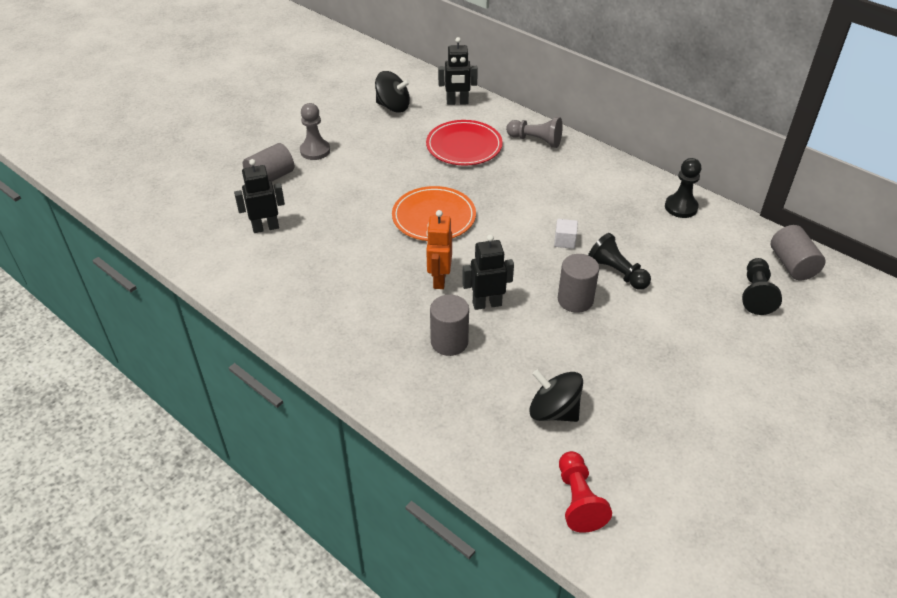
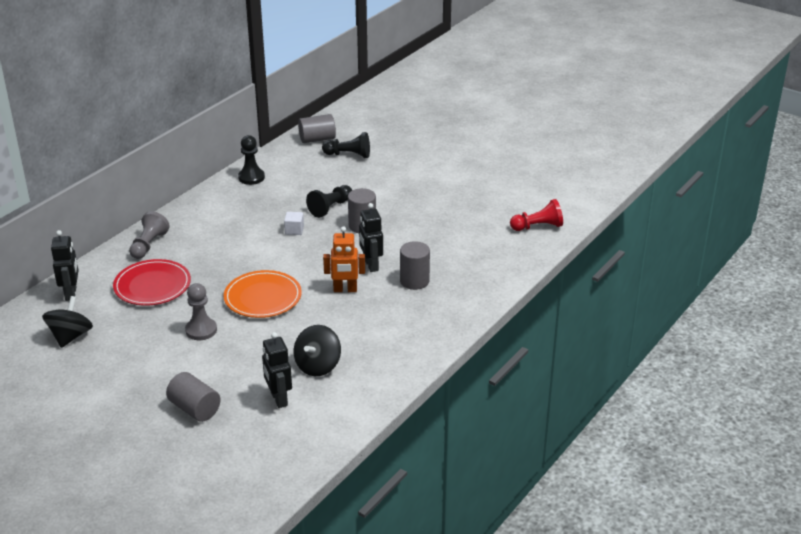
camera: 95 degrees left, 10 degrees down
(315, 151) = (148, 383): grey pawn -> grey pawn (201, 330)
(553, 411) = (471, 235): black spinning top -> black spinning top (318, 366)

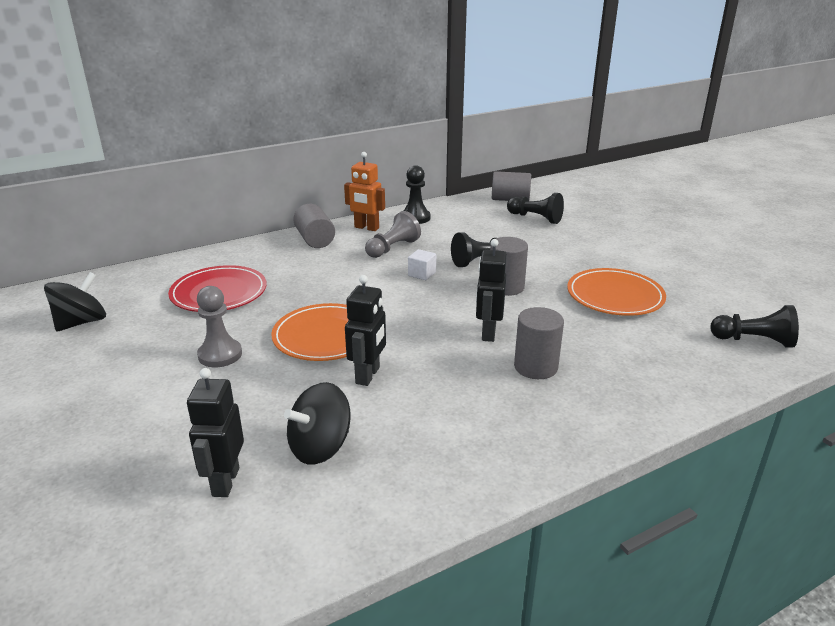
camera: 25 degrees right, 5 degrees down
(71, 293) = (133, 280): black robot -> black robot (368, 375)
(148, 245) = (256, 254): grey pawn -> grey pawn (392, 248)
(194, 409) = (108, 457): grey cylinder -> grey cylinder (315, 240)
(345, 290) = (434, 354): orange robot -> orange robot (366, 228)
(440, 214) = (615, 296): none -> orange plate
(538, 227) = (754, 341): red pawn -> black pawn

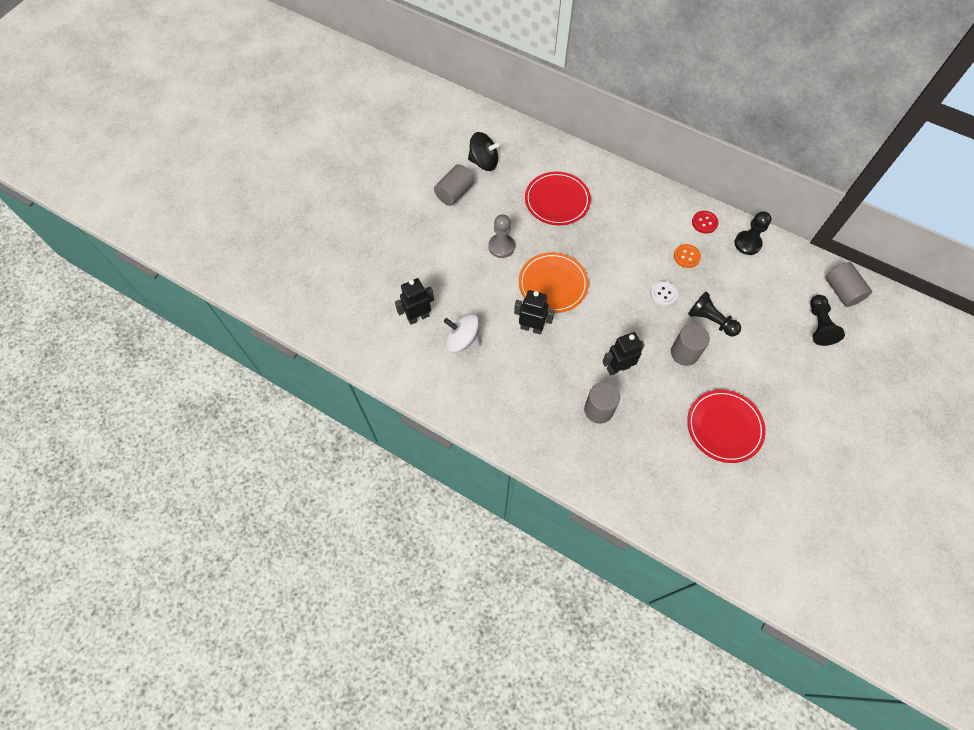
camera: 60 degrees right, 35 degrees up
(315, 240) = (661, 204): grey cylinder -> grey cylinder (454, 193)
(320, 447) = (462, 340): black spinning top -> white spinning top
(366, 228) = (704, 223): orange robot -> red button
(368, 375) = (531, 328): black robot -> black robot turned 150 degrees counterclockwise
(392, 248) = (686, 256): grey pawn -> orange button
(422, 274) = (663, 294): white cube -> white button
(615, 296) = (724, 427): orange plate -> red plate
(754, 341) = (724, 534): black pawn -> none

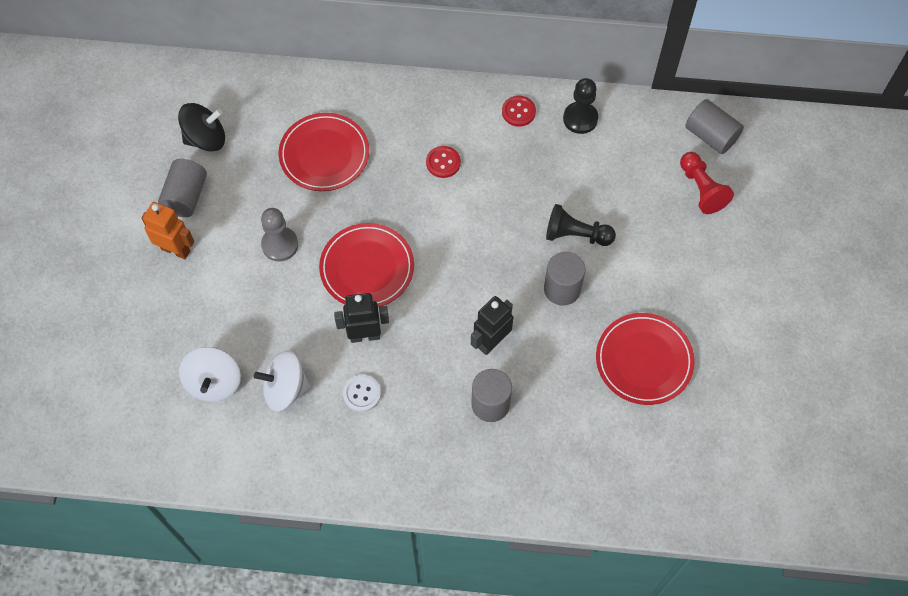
camera: 25 degrees left, 0 degrees up
(418, 317) = (214, 383): black robot -> white spinning top
(432, 223) = (176, 250): none -> orange robot
(553, 284) = (367, 268): orange plate -> red plate
(636, 236) = (443, 162): none -> red button
(663, 294) = (507, 224): white button -> white button (362, 393)
(686, 256) = (515, 165): orange button -> none
(819, 325) = (701, 189): black pawn -> red pawn

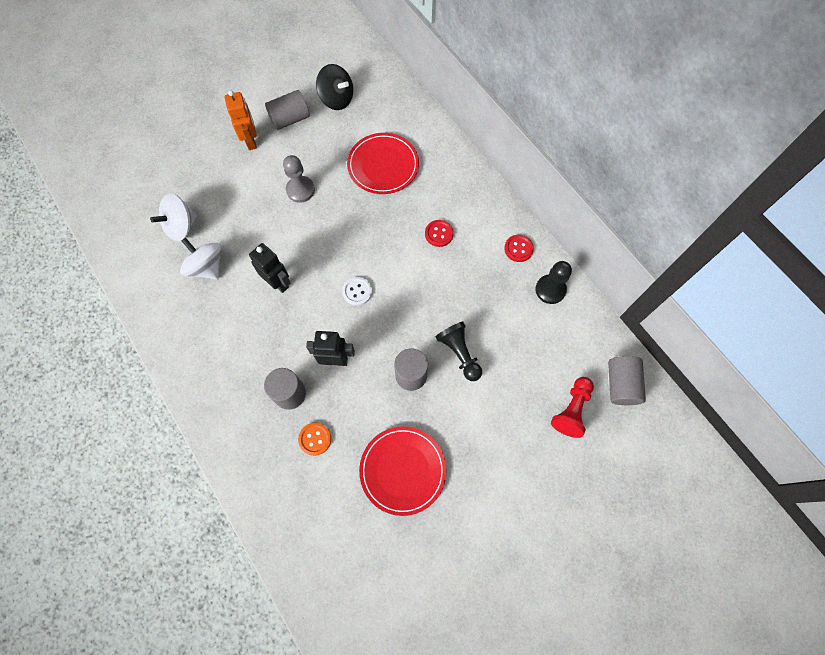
camera: 50 degrees right, 5 degrees up
(362, 393) = (237, 311): white button -> white button (357, 291)
(367, 268) = (326, 248): red plate -> none
(553, 413) = (315, 439): none -> orange button

